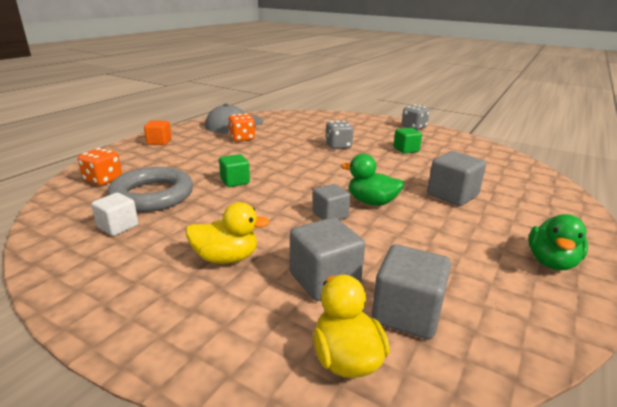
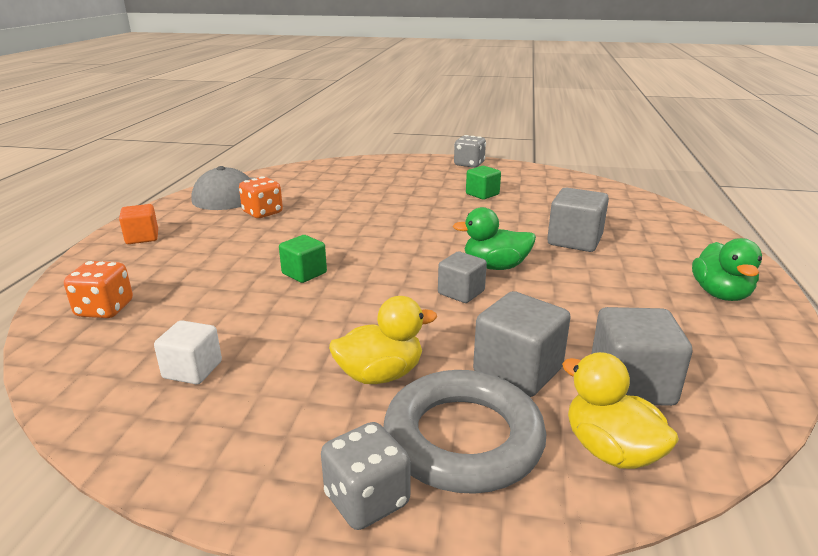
camera: 20 degrees left, 0 degrees up
(152, 195) = (204, 316): grey ring -> grey ring (463, 438)
(338, 146) = (398, 203): grey dice -> grey dice (367, 500)

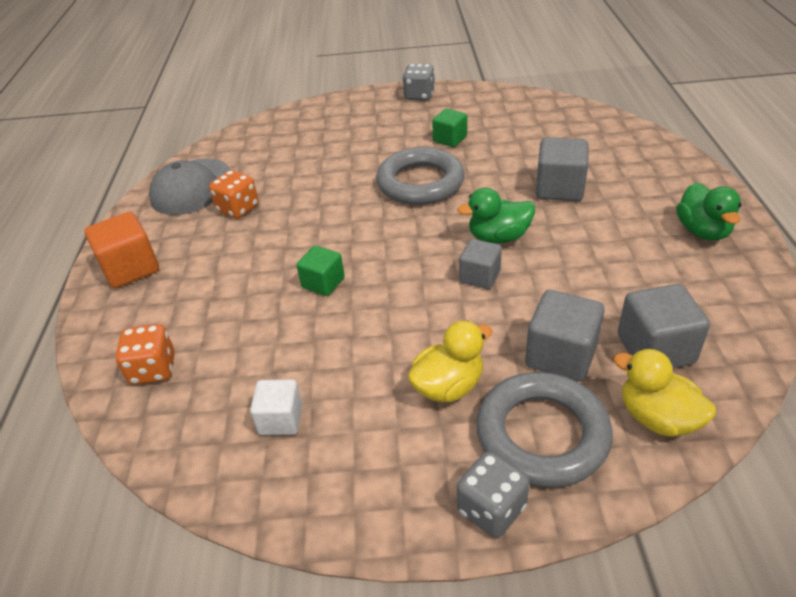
camera: 10 degrees left, 15 degrees up
(142, 237) = (130, 268): orange cube -> orange cube, size x1.55
(438, 218) = (420, 183): none -> grey ring

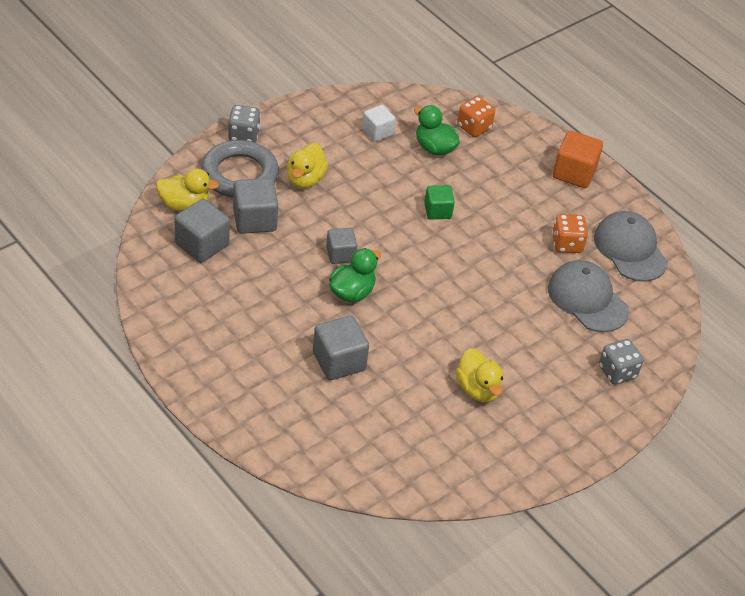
camera: 135 degrees right, 5 degrees up
(282, 166) = (587, 299): none -> grey cap
(419, 96) = (567, 448): grey dice -> grey dice (617, 372)
(420, 183) = (455, 324): grey ring -> none
(450, 139) = (478, 389): green cube -> yellow duck
(702, 231) = (206, 356): green duck -> green duck (434, 148)

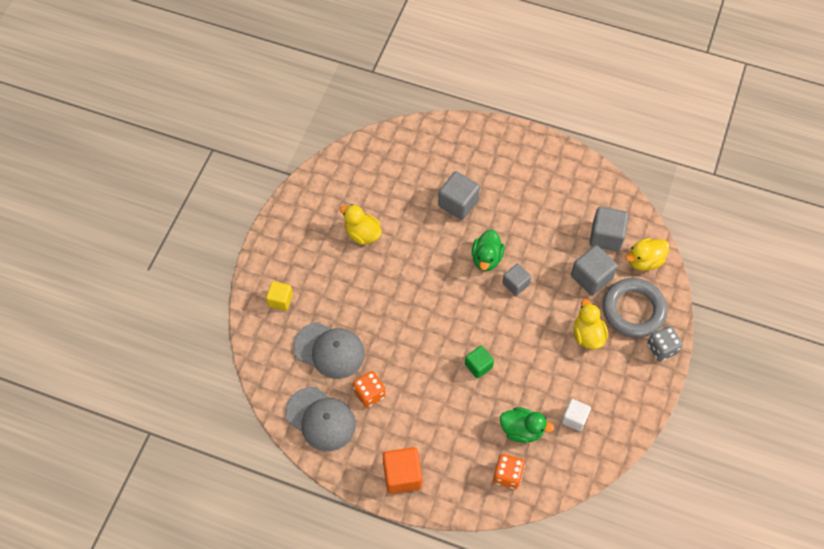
camera: 155 degrees right, 15 degrees up
(617, 372) = (280, 300): grey dice -> yellow cube

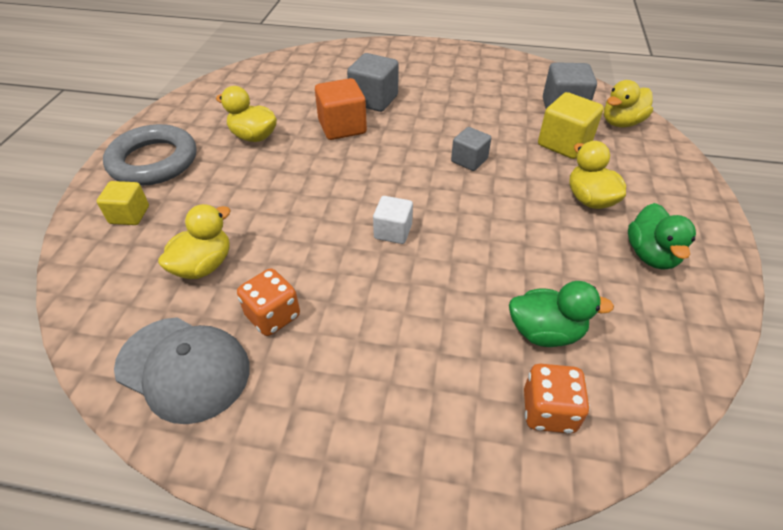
camera: 10 degrees left, 15 degrees down
(329, 350) = (203, 266): grey cap -> yellow duck
(402, 475) = (347, 445): orange cube -> orange cube (342, 127)
(478, 366) = (445, 254): green cube -> none
(486, 258) = (422, 141): green duck -> green duck (651, 255)
(574, 418) = (622, 303): white cube -> white cube (393, 231)
(591, 277) = (564, 144): grey cube -> yellow cube
(633, 310) = (635, 167): grey ring -> grey ring (153, 161)
(662, 349) = (698, 201): grey dice -> none

